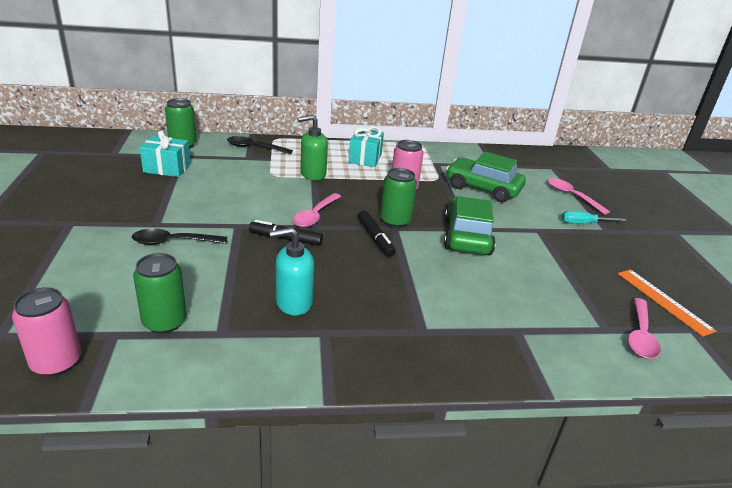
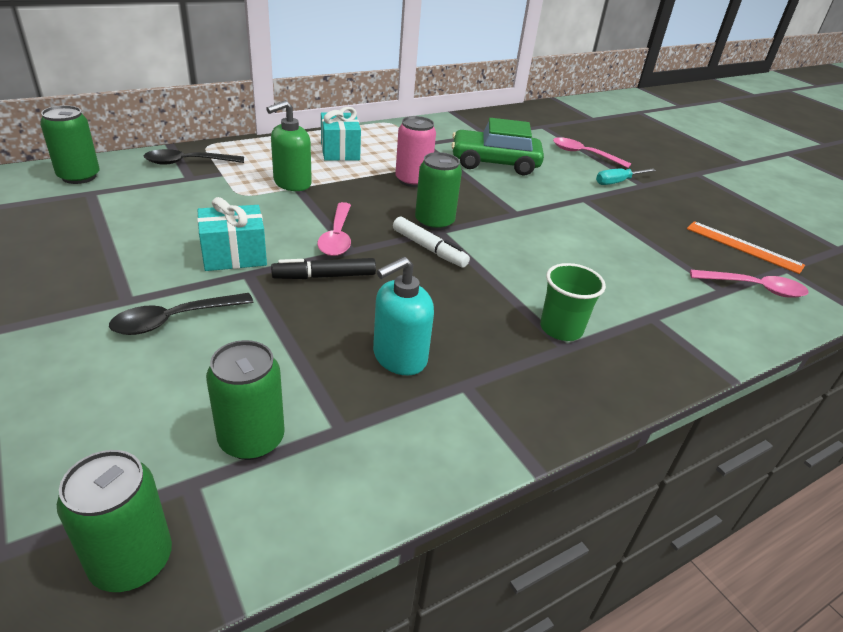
camera: 25 degrees left, 5 degrees up
(56, 362) = (132, 560): pink can -> green can
(167, 168) = (81, 215): turquoise gift -> turquoise gift (234, 255)
(375, 238) = (429, 249): black marker -> white marker
(430, 317) = (561, 329): none -> green cup
(467, 236) = (522, 223): green car -> none
(640, 335) = (754, 288): pink spoon -> pink spoon turned 75 degrees counterclockwise

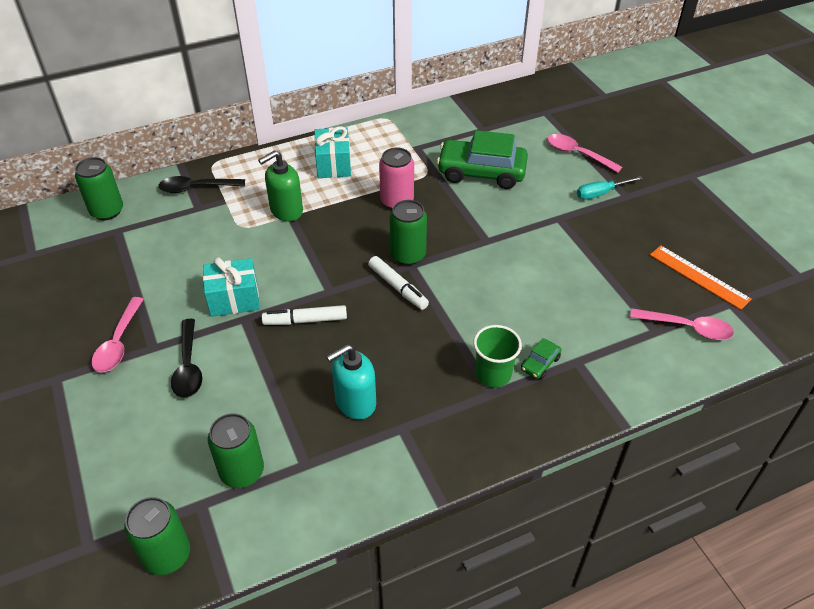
camera: 10 degrees right, 10 degrees up
(174, 320) = (188, 366): black spoon -> black spoon turned 75 degrees counterclockwise
(324, 276) = (305, 320): black marker -> white marker
(337, 237) = (320, 275): pink spoon -> pink spoon (118, 343)
(611, 319) = (540, 363): none -> green car

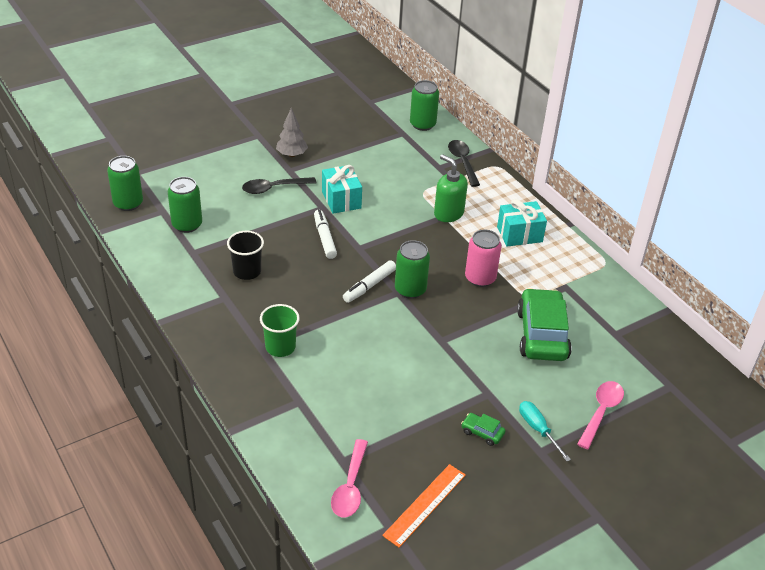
camera: 80 degrees right, 5 degrees down
(118, 343) = (292, 154): pink spoon -> grey tree
(355, 402) = (247, 271): turquoise soap dispenser -> black cup
(540, 363) = (294, 376): green car -> green car (482, 433)

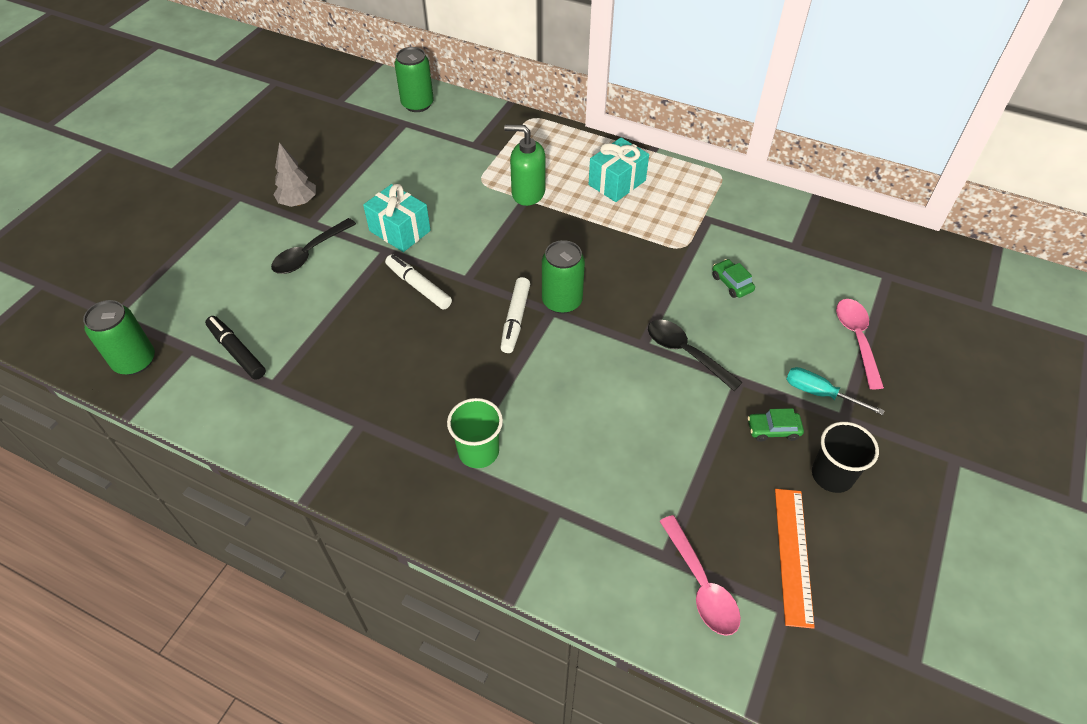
camera: 30 degrees left, 10 degrees up
(187, 225) = (237, 352): green can -> black marker
(247, 271) = (361, 375): black cup -> black cup (832, 475)
(462, 162) = (494, 129): black spoon -> black spoon (685, 353)
(480, 278) = (620, 251): pink can -> none
(542, 334) = (731, 283): green car -> green car, size x0.43

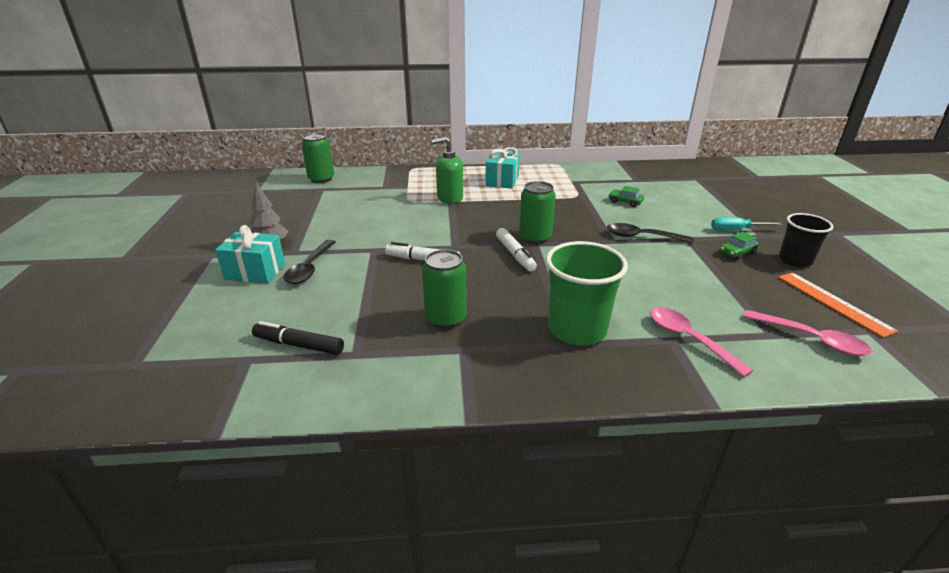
camera: 30 degrees left, 20 degrees down
(135, 361) = (188, 388): green can -> green can (445, 318)
(400, 231) = (375, 237): turquoise gift -> turquoise gift (255, 271)
(478, 451) = (577, 330): green cup -> green cup, size x1.54
(856, 339) = (720, 204): pink spoon -> pink spoon (689, 339)

